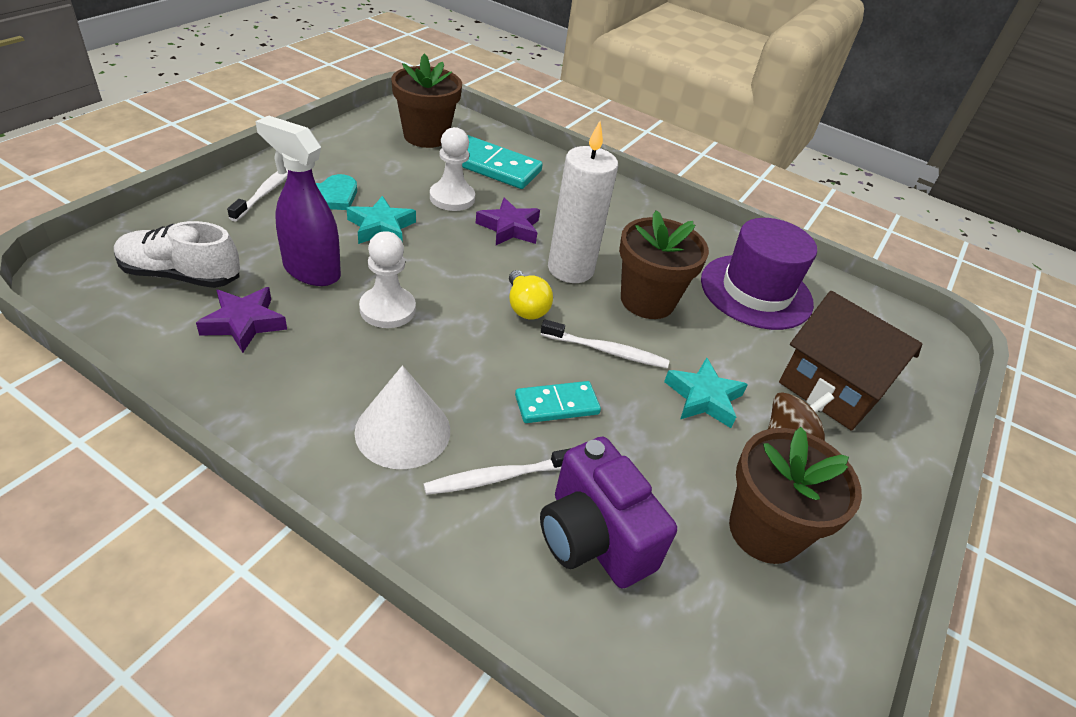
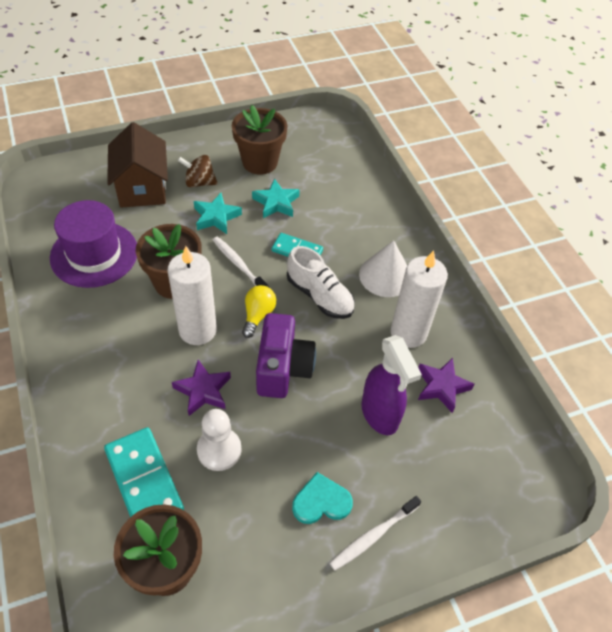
camera: 140 degrees left, 10 degrees up
(181, 275) = (471, 453): white shoe -> white shoe (319, 296)
(321, 366) = (408, 333): none -> white candle
(381, 227) = (303, 439): turquoise star -> turquoise star (276, 203)
(387, 309) = (347, 355): white pawn -> none
(498, 477) = (355, 234): white toothbrush -> none
(593, 538) = (334, 194): purple camera -> purple camera (283, 368)

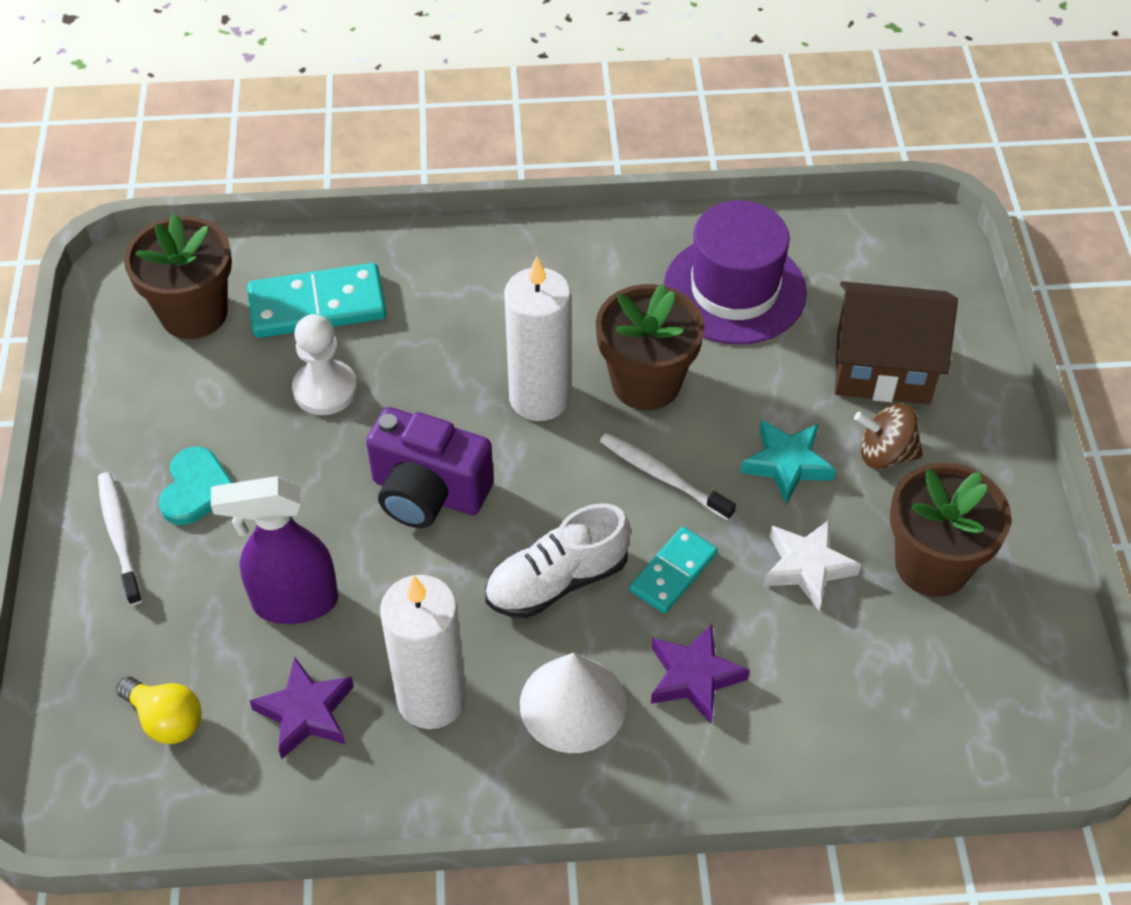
camera: 110 degrees right, 0 degrees up
(199, 182) = (885, 454): brown spinning top -> brown spinning top turned 105 degrees counterclockwise
(203, 391) = (427, 387): purple star -> purple star (694, 677)
(238, 264) = (662, 476): white toothbrush -> white toothbrush turned 120 degrees counterclockwise
(258, 315) = (543, 482): yellow light bulb -> yellow light bulb (166, 719)
(276, 203) = (807, 567): turquoise star -> white star

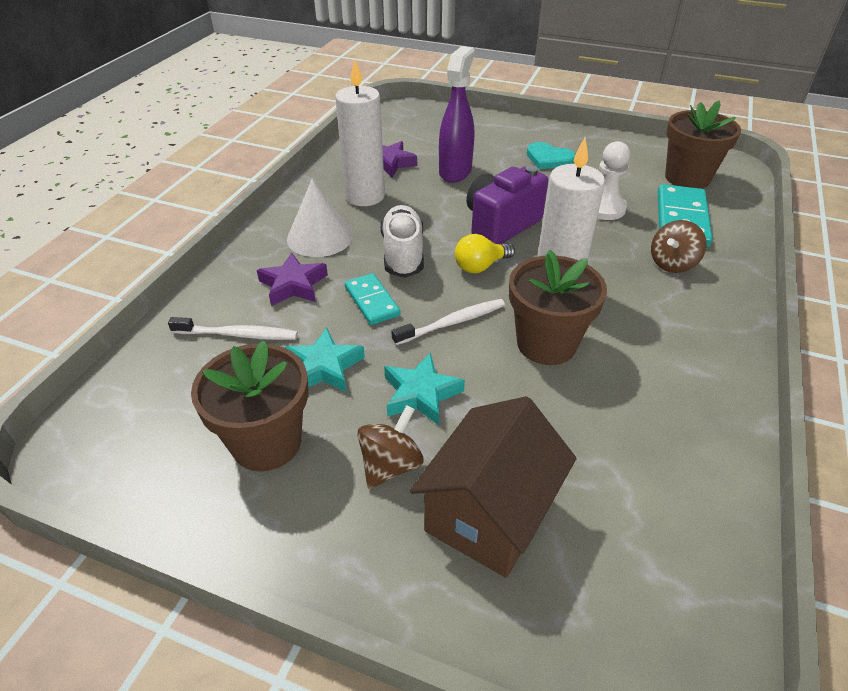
camera: 115 degrees right, 10 degrees down
(119, 536) = (530, 136): white toothbrush -> white toothbrush (238, 335)
(166, 719) = (416, 132): yellow light bulb -> yellow light bulb (480, 266)
(430, 301) = (672, 264): none -> brown spinning top
(734, 290) = (635, 439): purple hat -> none
(807, 567) = (324, 367): white star -> turquoise star

